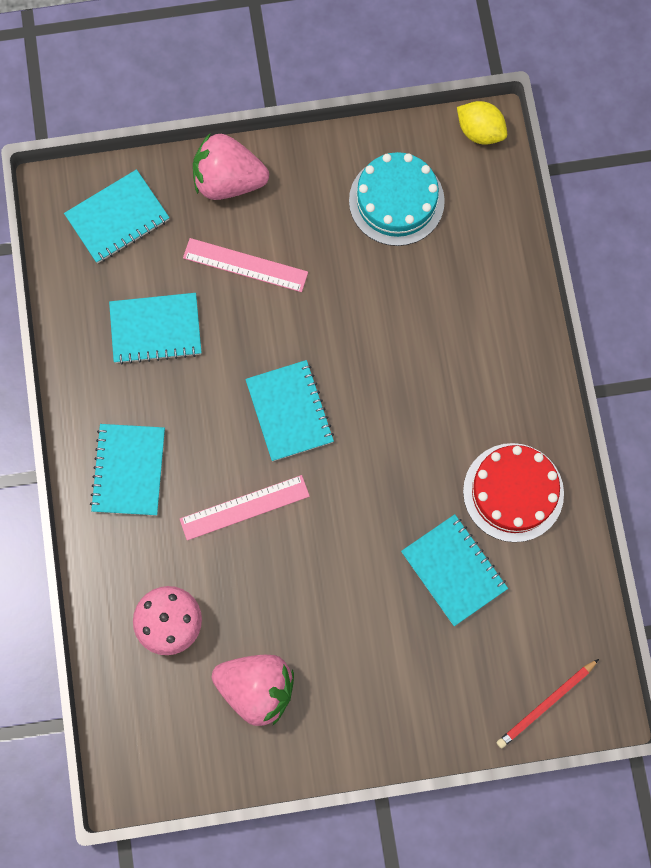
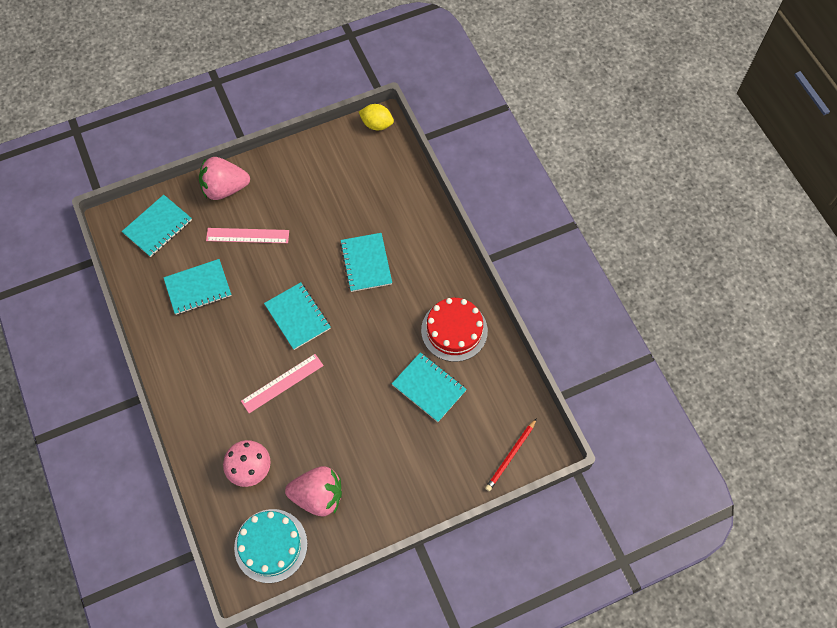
camera: 15 degrees left, 10 degrees down
(129, 470) = (200, 379): turquoise notebook -> turquoise notebook (366, 263)
(396, 201) = (335, 176): turquoise cake -> turquoise cake (271, 545)

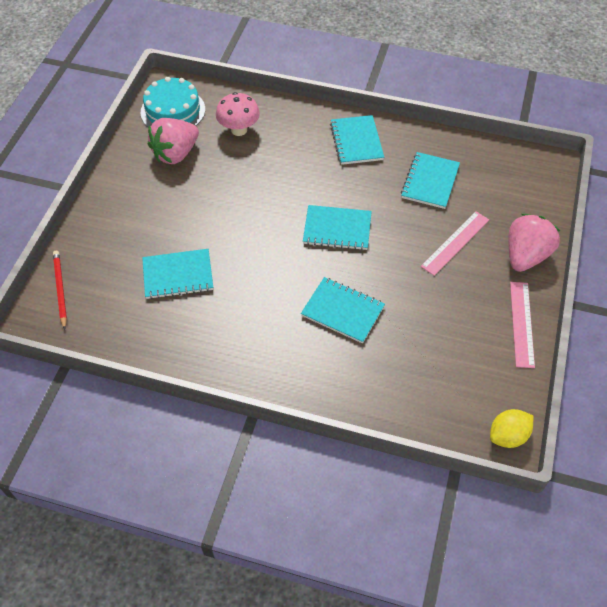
camera: 130 degrees right, 10 degrees down
(158, 227) = (520, 188): turquoise notebook -> turquoise notebook (356, 141)
(282, 383) = (287, 185): pink ruler -> pink ruler (521, 323)
(454, 330) = (207, 331): red cake -> none

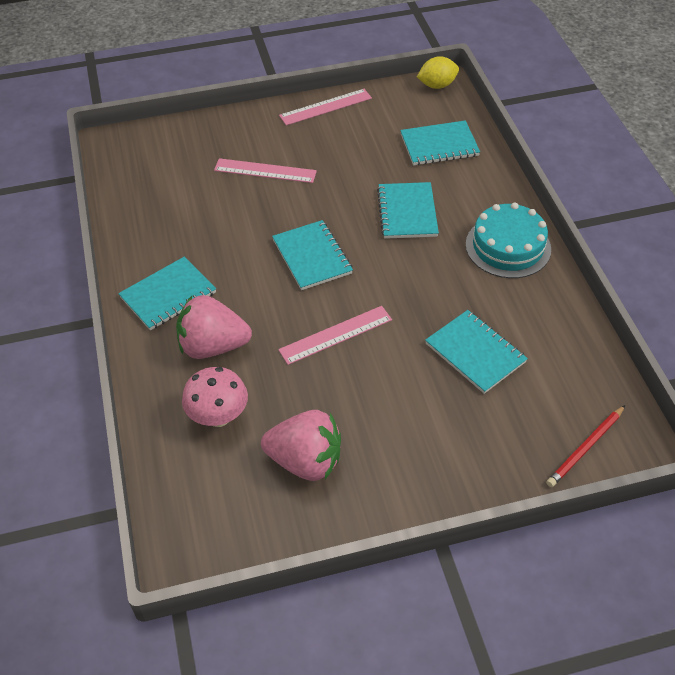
camera: 120 degrees left, 5 degrees down
(173, 111) = (228, 514): turquoise cake -> turquoise cake (508, 246)
(255, 209) = (335, 335): none -> pink ruler
(430, 182) = (194, 214): turquoise notebook -> turquoise notebook (439, 145)
(508, 436) = (437, 85): yellow lemon -> yellow lemon turned 45 degrees counterclockwise
(525, 256) = (247, 125): pink strawberry -> pink strawberry (213, 346)

